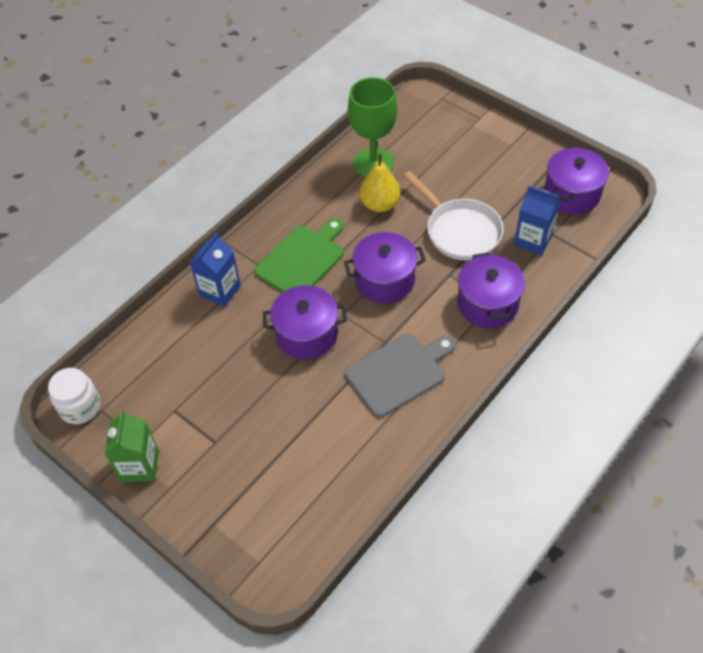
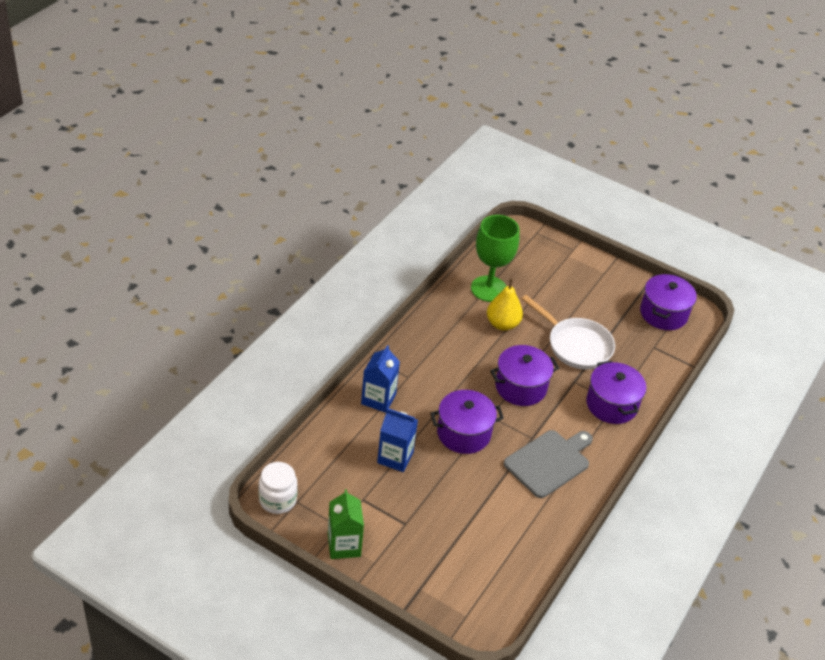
camera: 15 degrees left, 10 degrees down
(302, 259) = (445, 371): green cutting board -> none
(533, 240) = (638, 352): blue carton -> blue carton (395, 457)

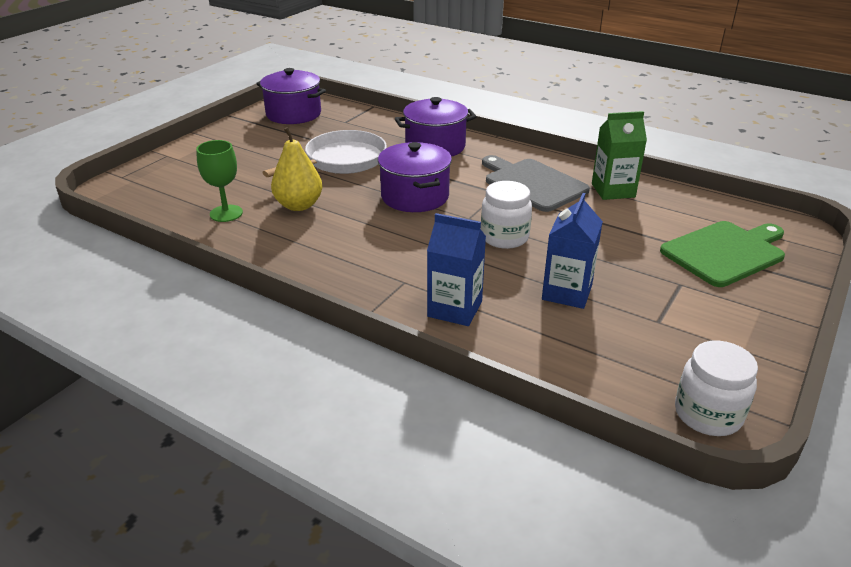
camera: 85 degrees left, 10 degrees down
(344, 545) = (752, 337): green carton -> green carton (613, 190)
(447, 564) = (725, 252): none -> green cutting board
(463, 433) = (504, 237): purple pot -> white jar
(489, 289) = (226, 213): green goblet -> green goblet, size x0.61

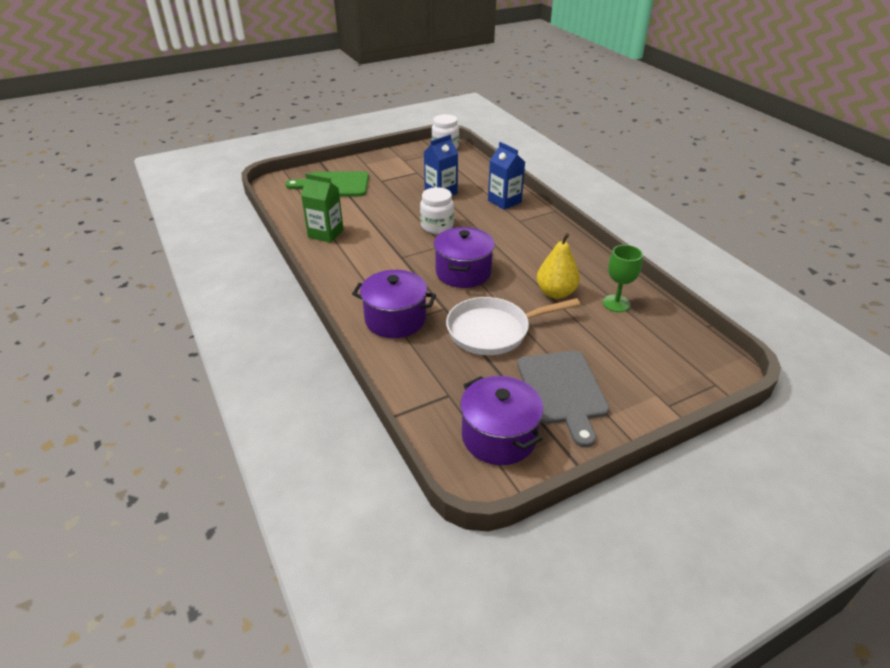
camera: 150 degrees left, 5 degrees up
(532, 184) = (369, 256): grey cutting board -> grey cutting board (563, 391)

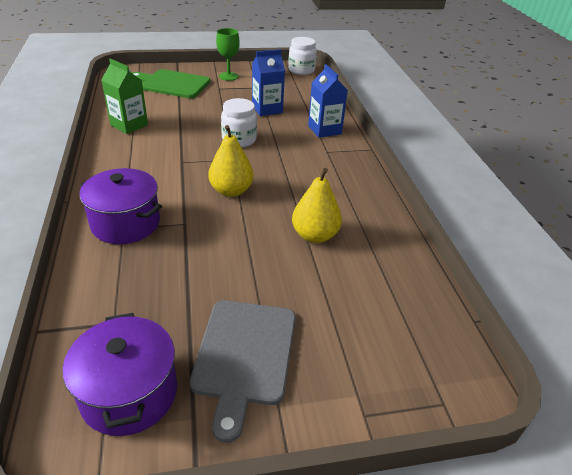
camera: 15 degrees right, 0 degrees up
(463, 272) = (231, 191): purple pot -> yellow pear
(493, 331) = (216, 261): white pan -> none
(616, 303) = (376, 264): green goblet -> green goblet (228, 76)

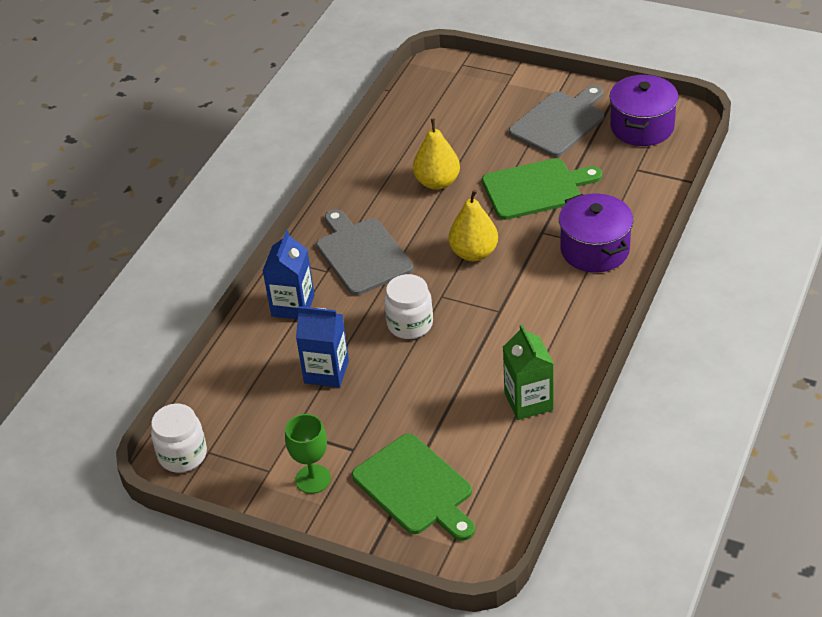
camera: 140 degrees left, 5 degrees up
(216, 261) = (536, 188): none -> green cutting board
(315, 167) = (361, 254): none -> grey cutting board

